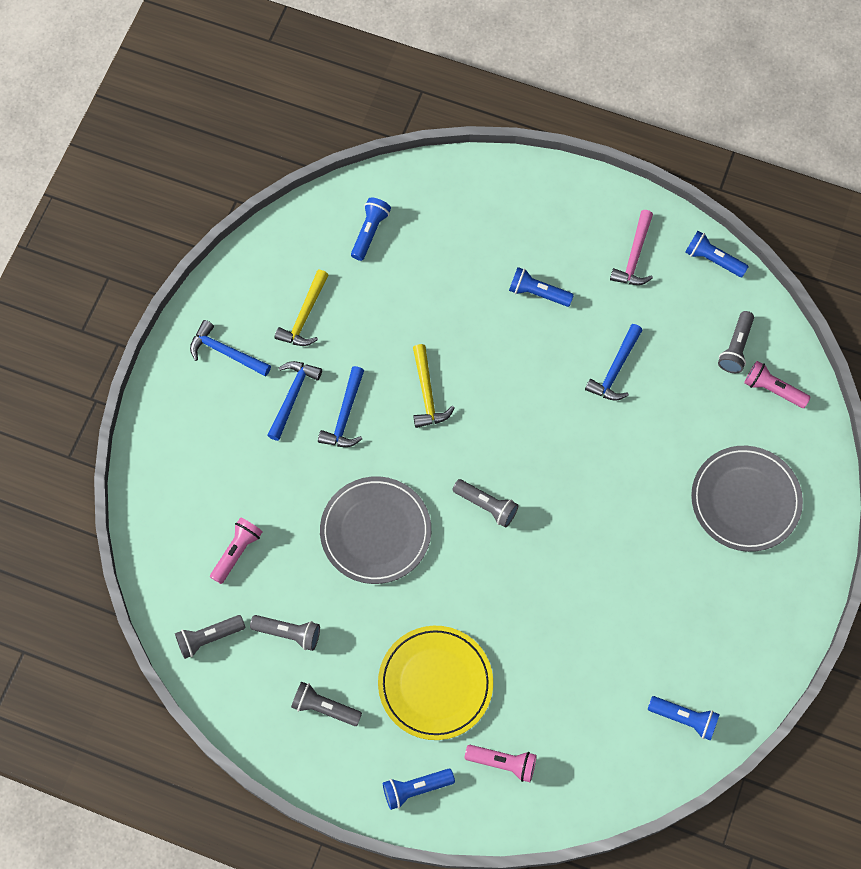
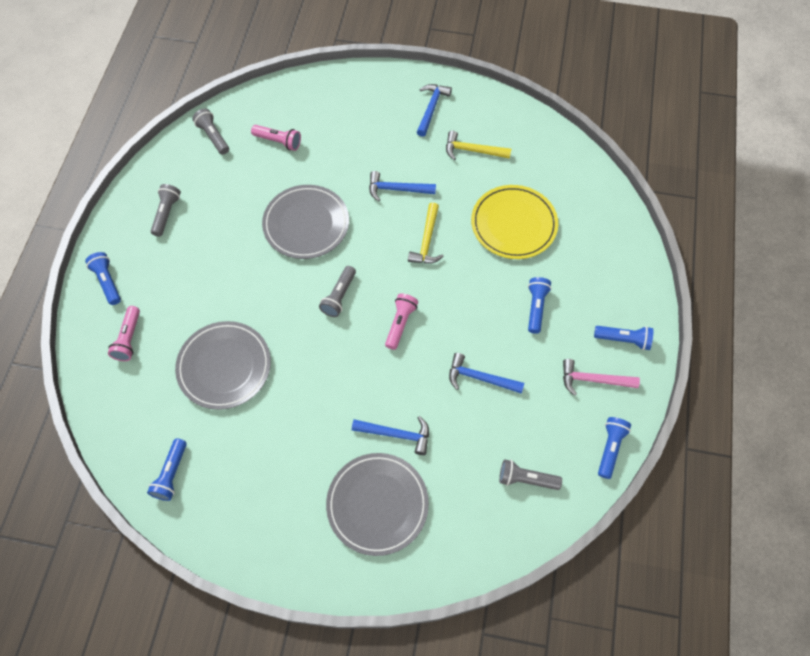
camera: 80 degrees right, 5 degrees down
(289, 633) = (221, 183): grey flashlight -> none
(292, 396) = (405, 154): blue hammer -> blue hammer (396, 434)
(370, 232) = (555, 180): blue flashlight -> blue flashlight (623, 339)
(427, 393) = (427, 240): yellow hammer -> yellow hammer turned 60 degrees counterclockwise
(435, 683) = (189, 282): yellow plate -> yellow plate (513, 224)
(559, 649) = (224, 366): none -> grey plate
(772, 389) = (492, 518): pink flashlight -> pink flashlight (400, 323)

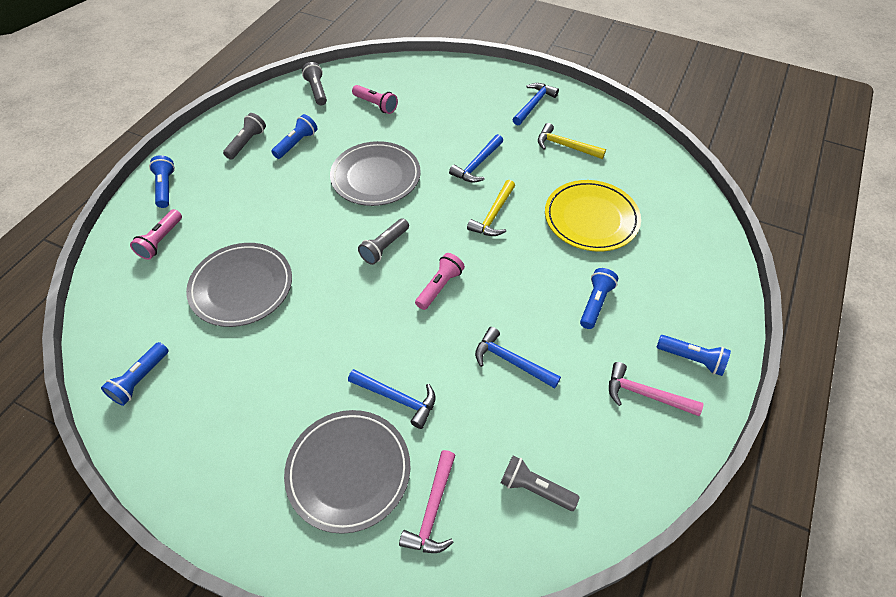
camera: 15 degrees right, 10 degrees down
(397, 189) = (477, 165): blue hammer -> blue hammer turned 75 degrees counterclockwise
(453, 517) = (433, 510): none -> pink hammer
(610, 448) = (649, 478): blue flashlight -> blue flashlight (296, 143)

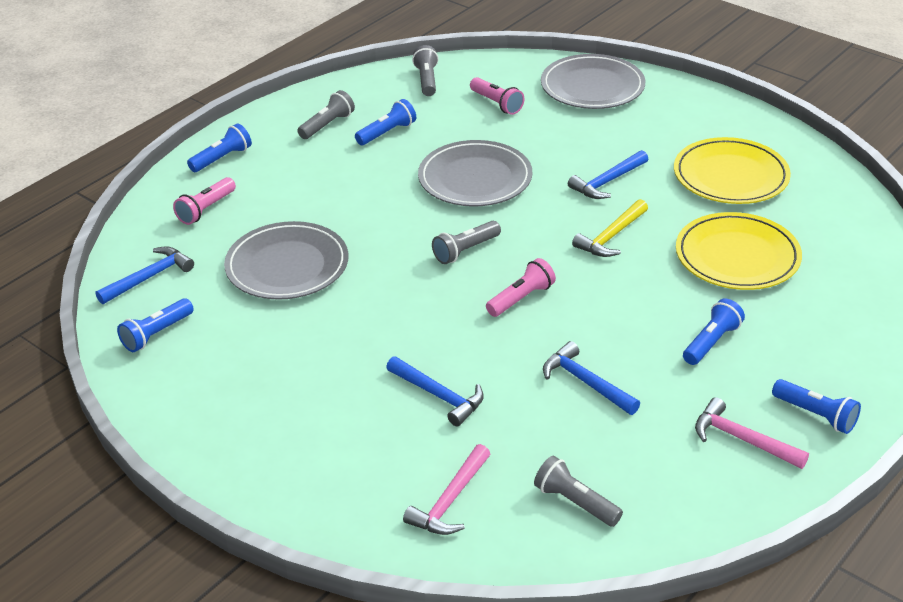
camera: 15 degrees right, 15 degrees down
(165, 187) = (222, 158): blue flashlight -> blue flashlight turned 45 degrees clockwise
(348, 471) = (365, 451): grey plate -> grey plate (592, 87)
(533, 104) = (703, 126): blue hammer -> blue hammer (149, 277)
(565, 146) = (730, 176): yellow hammer -> yellow plate

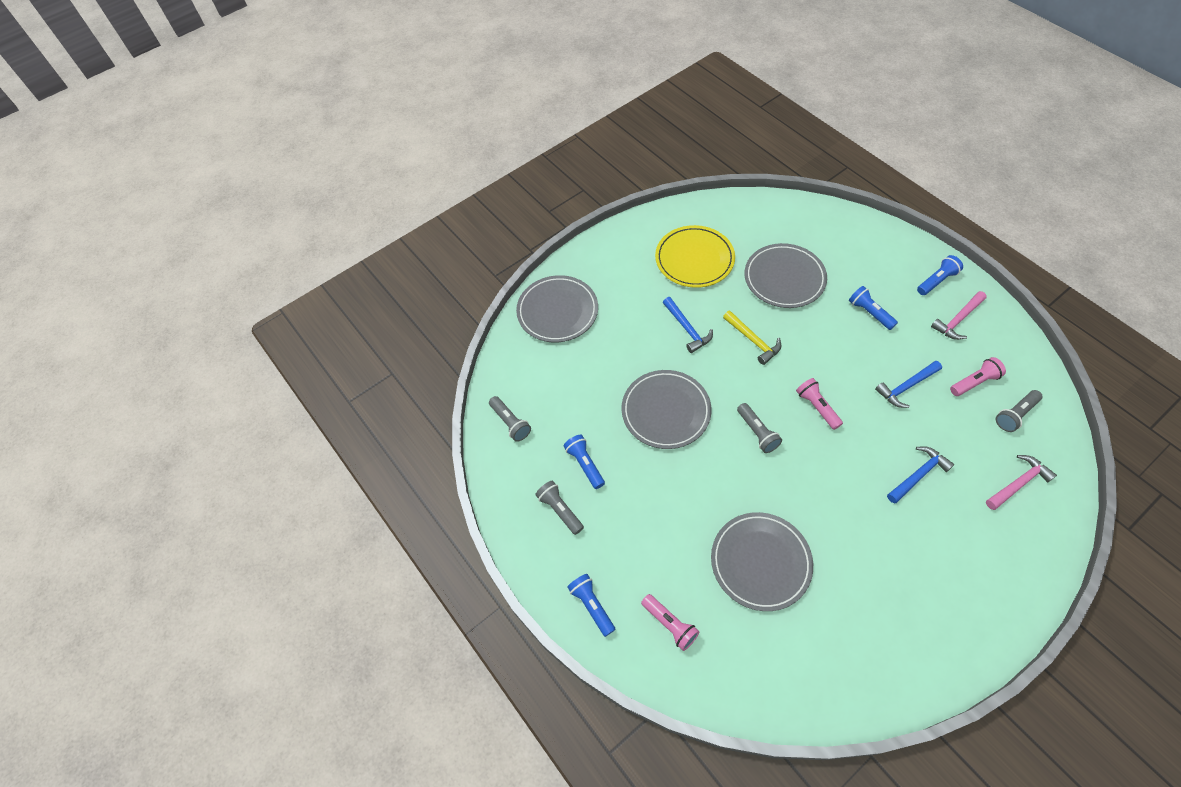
camera: 75 degrees left, 20 degrees up
(149, 277) = (763, 679): blue hammer -> none
(156, 334) = (840, 674): blue flashlight -> none
(426, 80) = (510, 423): grey flashlight -> grey flashlight turned 135 degrees counterclockwise
(450, 500) = (1018, 483): pink hammer -> pink hammer turned 75 degrees counterclockwise
(497, 104) = (563, 378): pink flashlight -> pink flashlight (974, 382)
(737, 256) = (784, 278): yellow plate -> grey plate

